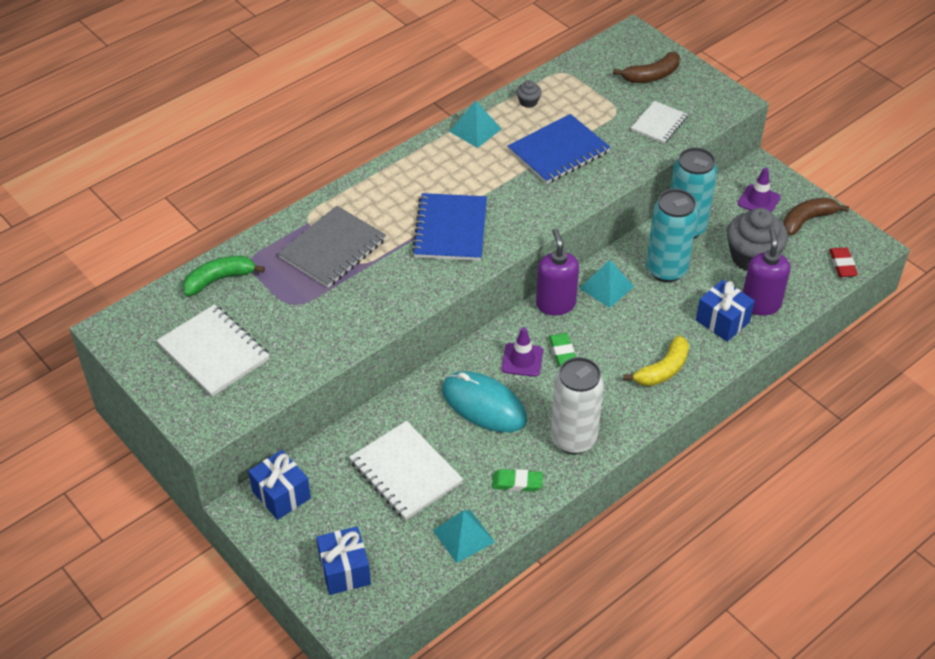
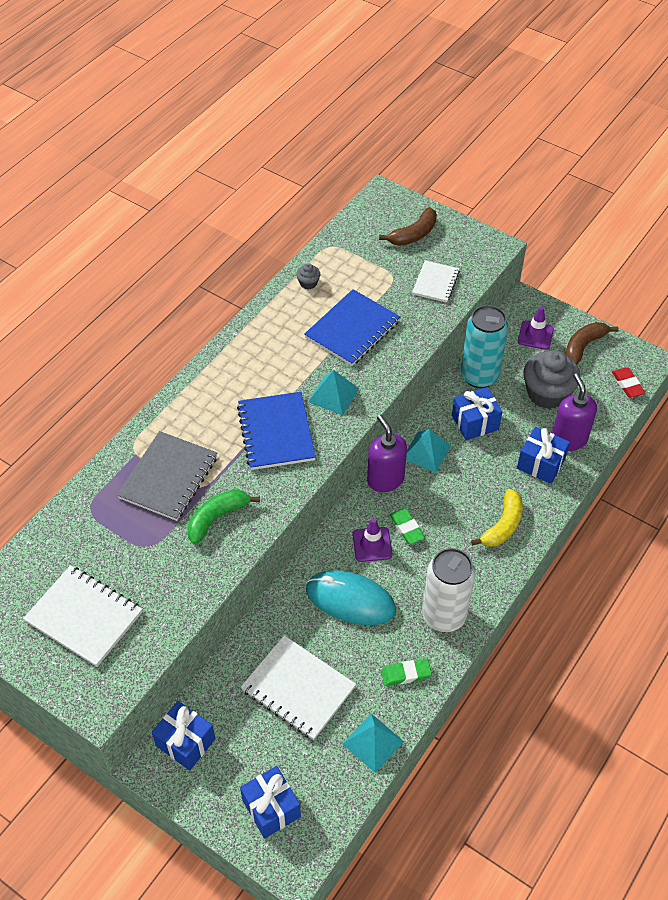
camera: 15 degrees left, 5 degrees up
(219, 279) = (65, 535): green banana -> green banana (217, 518)
(475, 130) = (267, 322): turquoise pyramid -> turquoise pyramid (333, 395)
(666, 270) = (475, 422): turquoise can -> blue gift

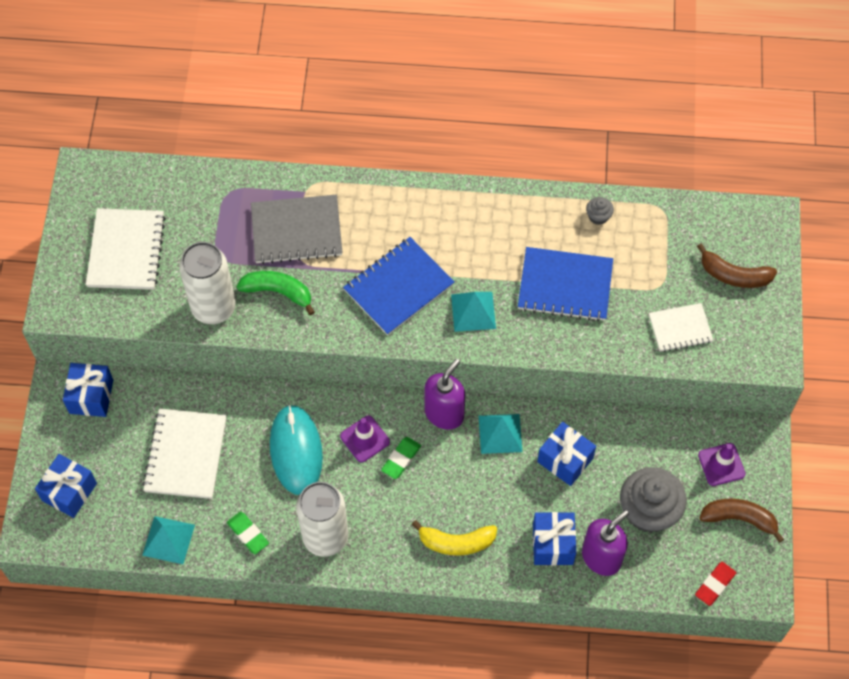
camera: 60 degrees right, 10 degrees up
(196, 573) = (213, 308): none -> white can
(479, 376) = (627, 436): turquoise can -> none

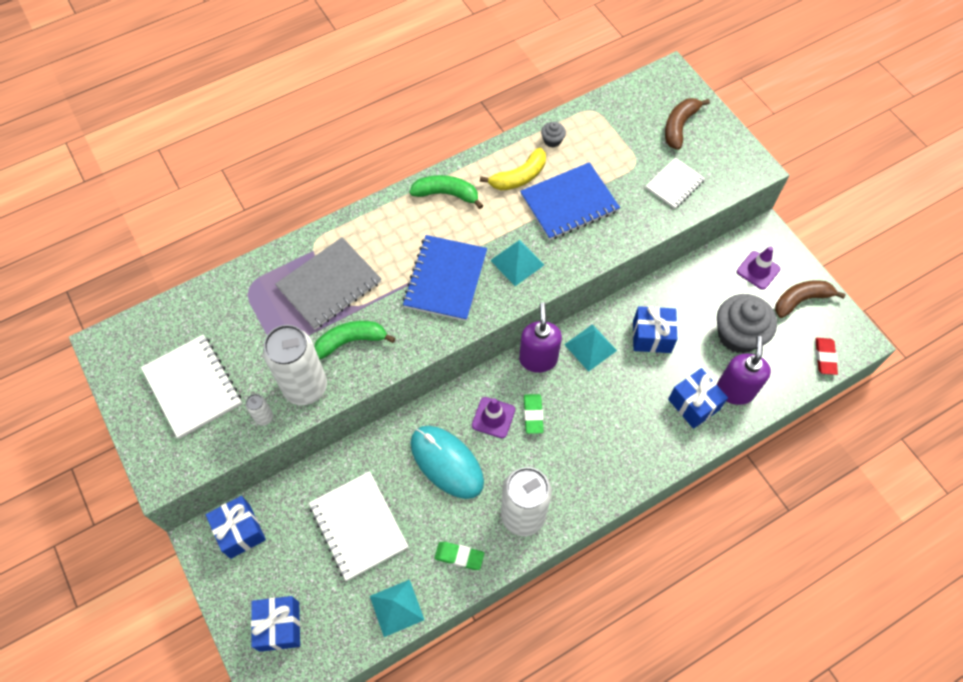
camera: 35 degrees left, 0 degrees up
(163, 312) = (264, 417): none -> white can
(456, 542) = (624, 451): yellow banana -> yellow banana (519, 177)
(459, 210) = (446, 194): none -> green banana
(734, 275) = (679, 126): brown banana -> brown banana turned 135 degrees clockwise

